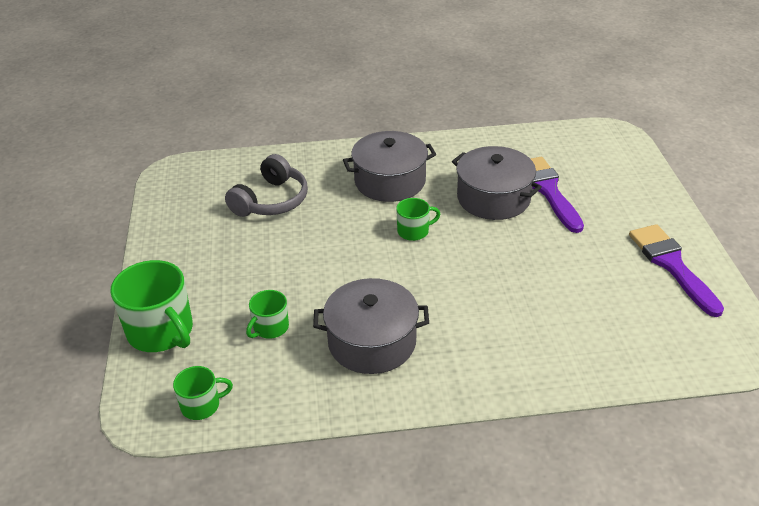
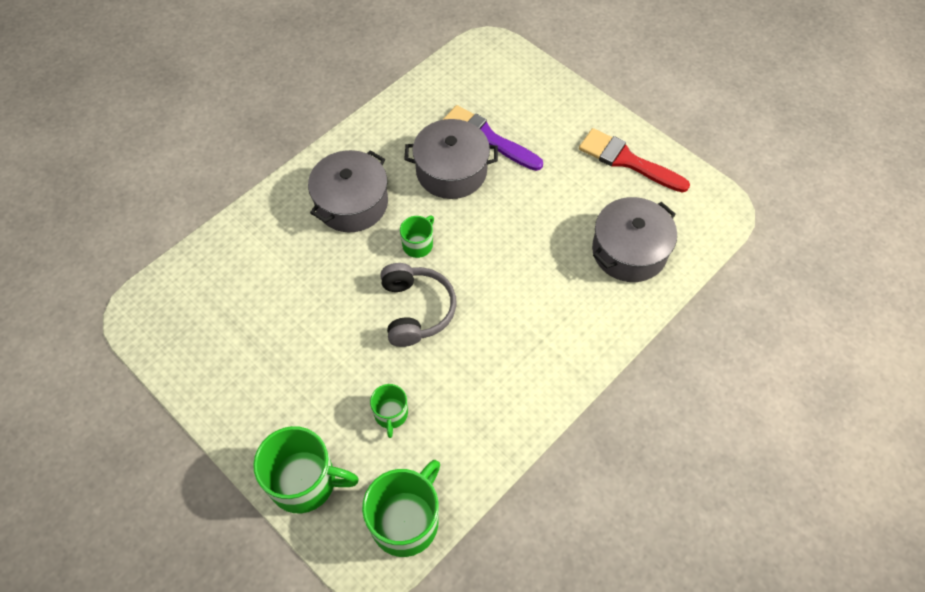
camera: 40 degrees left, 20 degrees up
(202, 405) = (406, 520): green mug -> green mug, size x1.87
(271, 201) = (266, 288): grey headphones -> grey headphones (416, 310)
(372, 342) = (480, 372): grey pot -> grey pot (629, 251)
(671, 265) = (627, 160): purple brush -> red brush

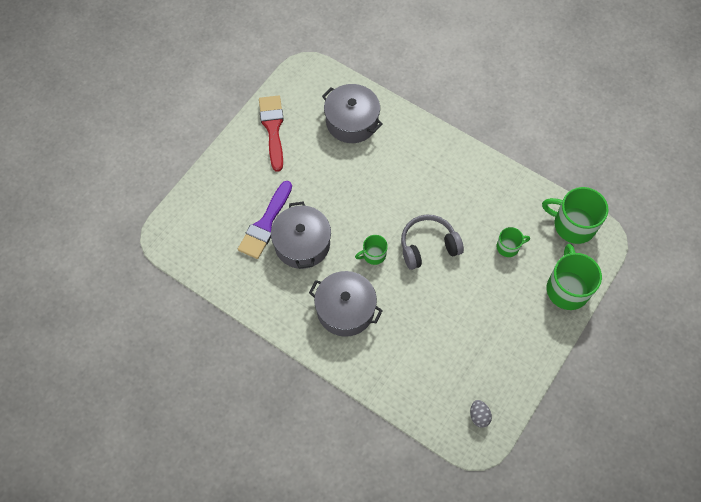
camera: 100 degrees left, 5 degrees up
(168, 322) = (479, 416): none -> grey egg
(418, 244) = (373, 255): green mug -> green mug turned 45 degrees counterclockwise
(627, 160) = (273, 128): red brush -> red brush turned 150 degrees clockwise

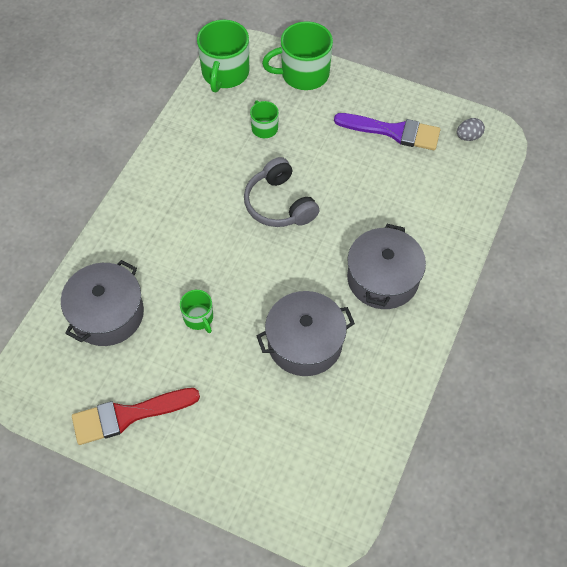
camera: 100 degrees left, 5 degrees down
(265, 224) = (285, 394): purple brush -> purple brush (393, 131)
(373, 255) = (303, 259): green mug -> green mug (199, 318)

